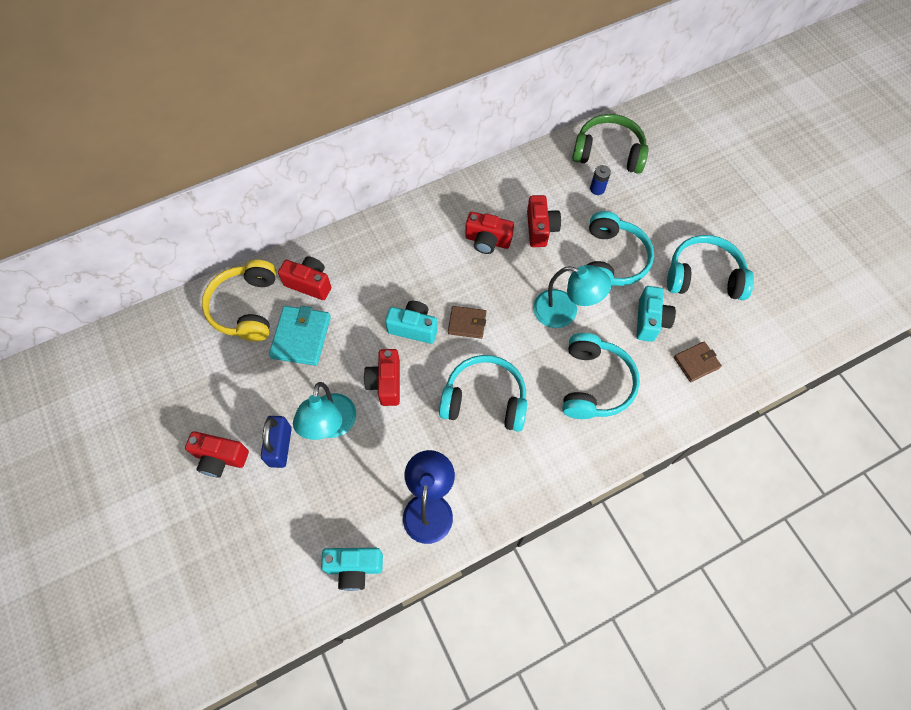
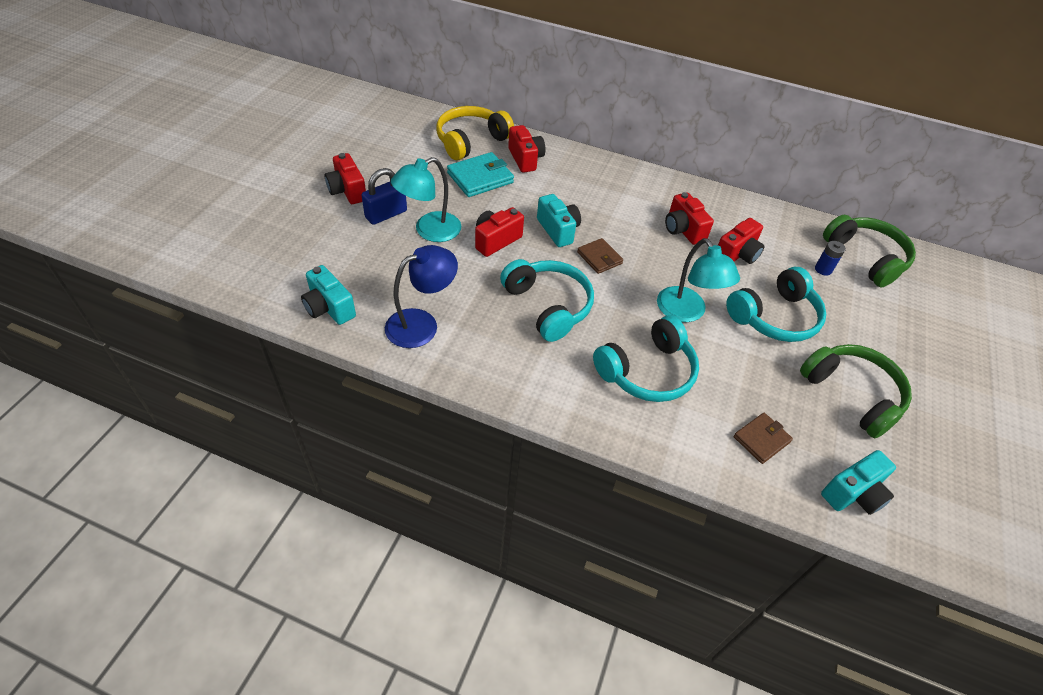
camera: 45 degrees right, 15 degrees down
(650, 321) = (755, 378): turquoise camera -> turquoise camera (853, 493)
(696, 362) = (761, 439): brown wallet -> brown wallet turned 60 degrees counterclockwise
(704, 276) = (852, 394): turquoise headphones -> green headphones

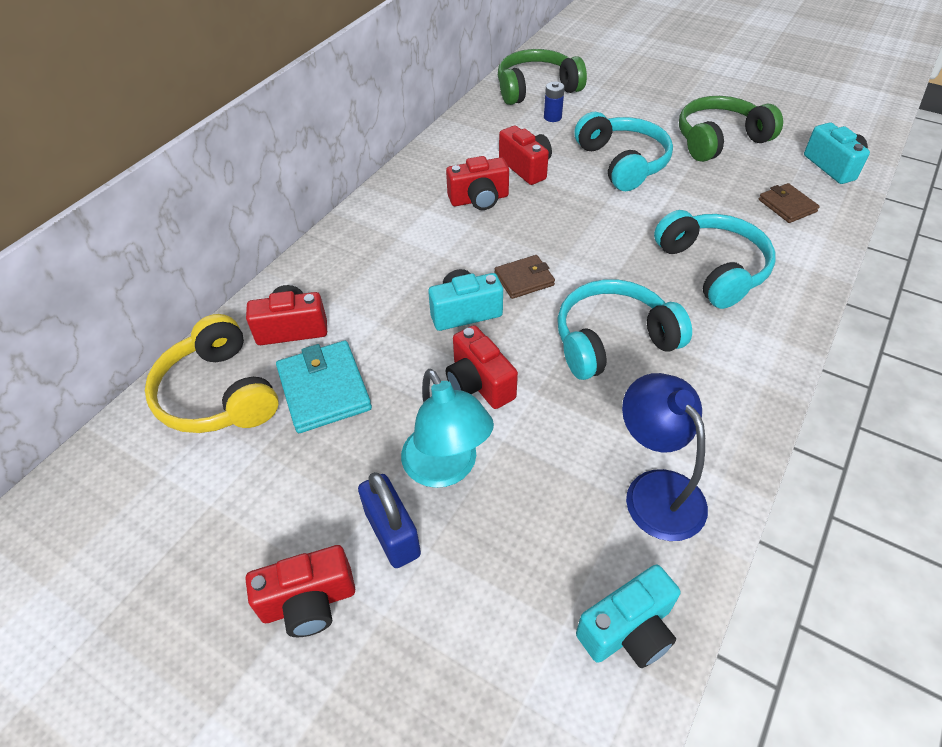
camera: 75 degrees left, 0 degrees up
(686, 312) = (619, 222): turquoise lamp -> none

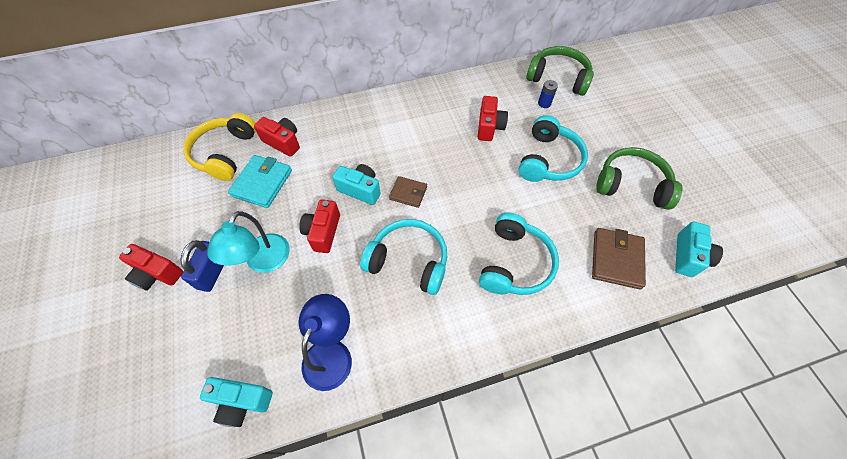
camera: 40 degrees right, 10 degrees up
(479, 199) = (441, 130): red camera -> none
(787, 206) = (616, 259): brown wallet -> brown wallet, size x1.59

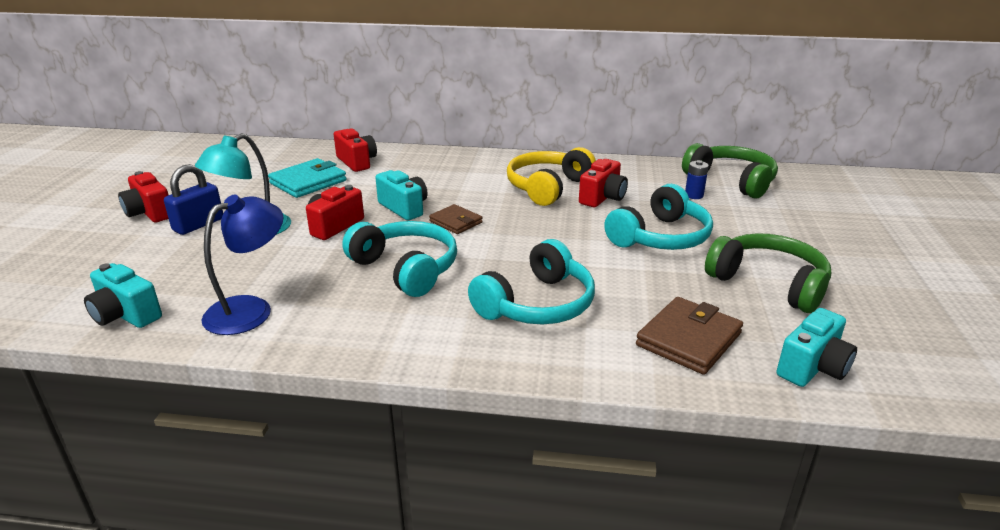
camera: 25 degrees right, 30 degrees down
(225, 153) = (294, 157): yellow headphones -> yellow headphones (547, 187)

